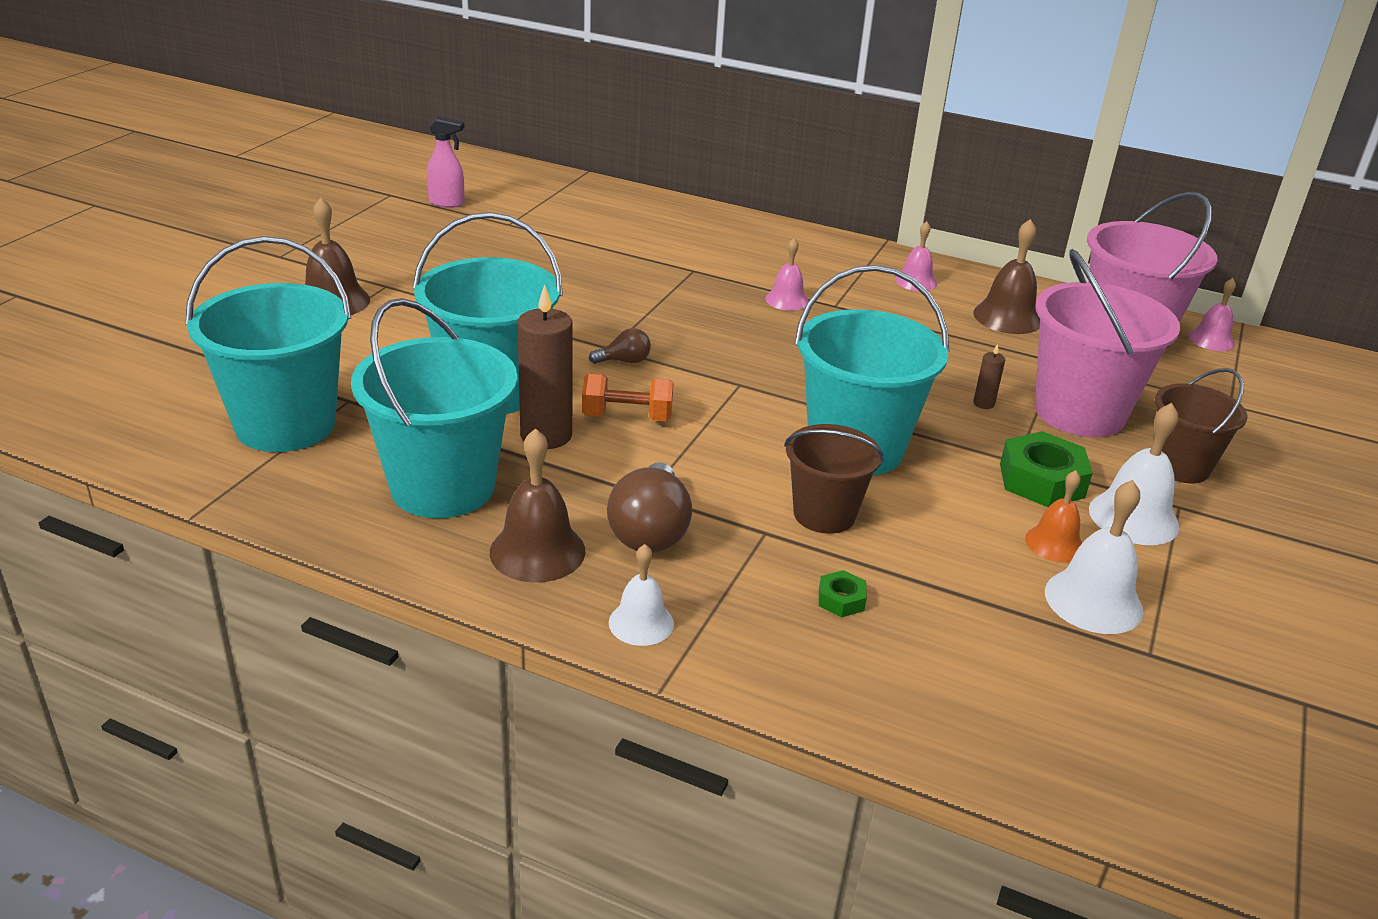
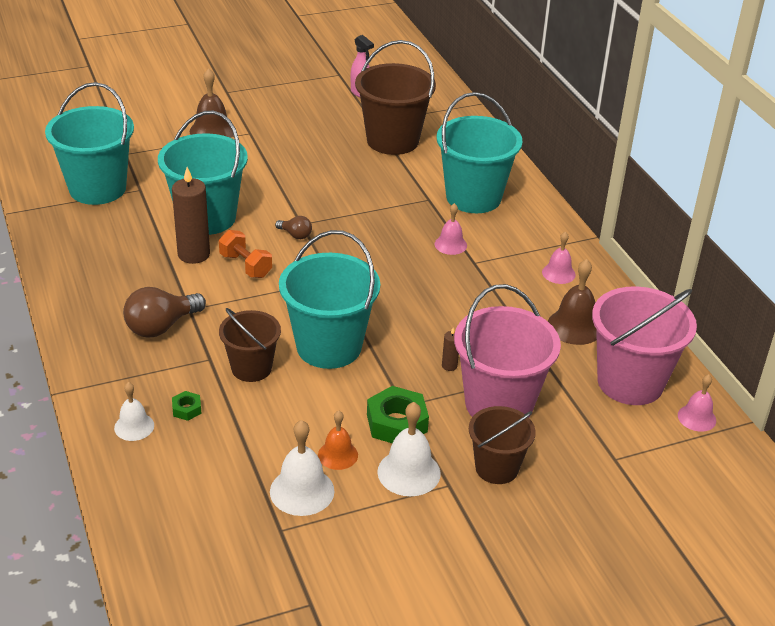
camera: 45 degrees right, 5 degrees up
(442, 487) = (112, 254): turquoise bucket -> turquoise bucket (473, 197)
(537, 551) = (102, 306): brown bell -> none
(561, 233) = (392, 140): none -> brown bucket
(641, 623) = (91, 363): white bell -> white bell (134, 426)

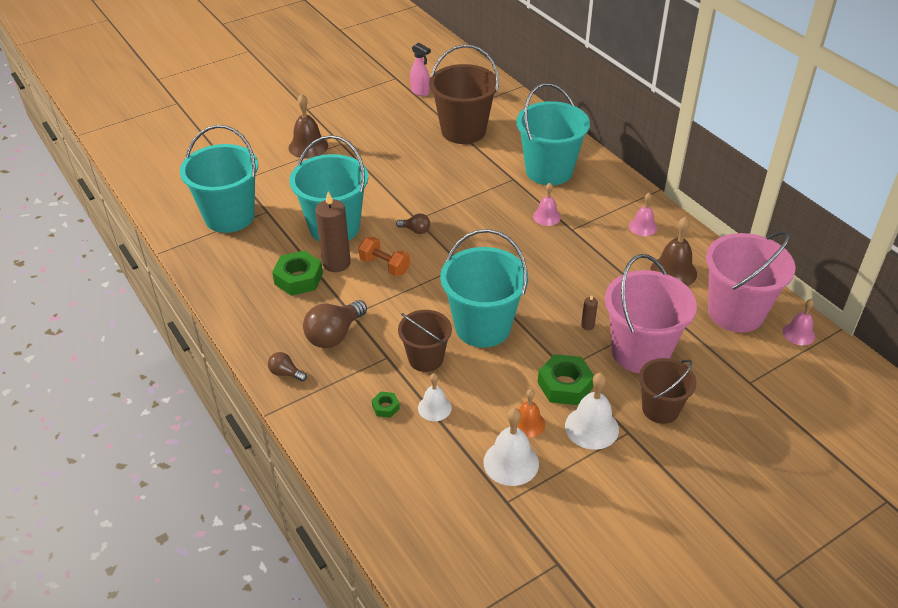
camera: 10 degrees left, 5 degrees up
(93, 356) = (286, 373): none -> brown light bulb
(134, 426) = (347, 432): white bell -> white bell (434, 407)
(146, 263) = (298, 278): none -> green nut

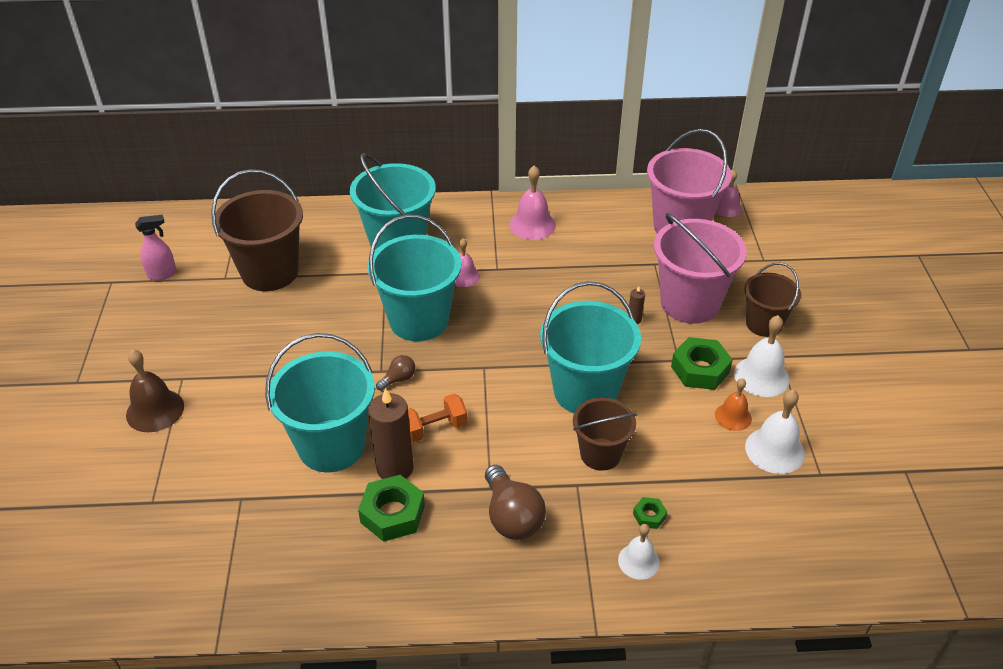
camera: 60 degrees left, 0 degrees up
(229, 216) = (214, 541): turquoise bucket -> turquoise bucket (419, 320)
(286, 373) = (542, 586): brown light bulb -> none
(434, 407) = (673, 476): white bell -> white bell (638, 561)
(643, 227) = (532, 225): pink bell -> pink bell, size x1.56
(673, 271) = (605, 236): brown bell -> none

